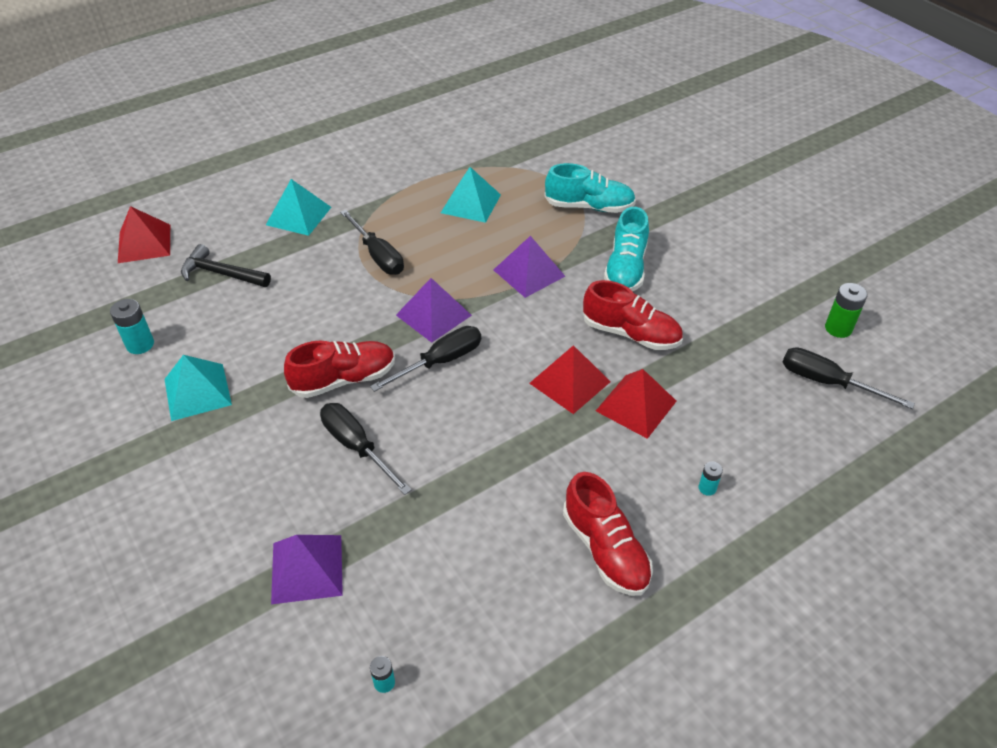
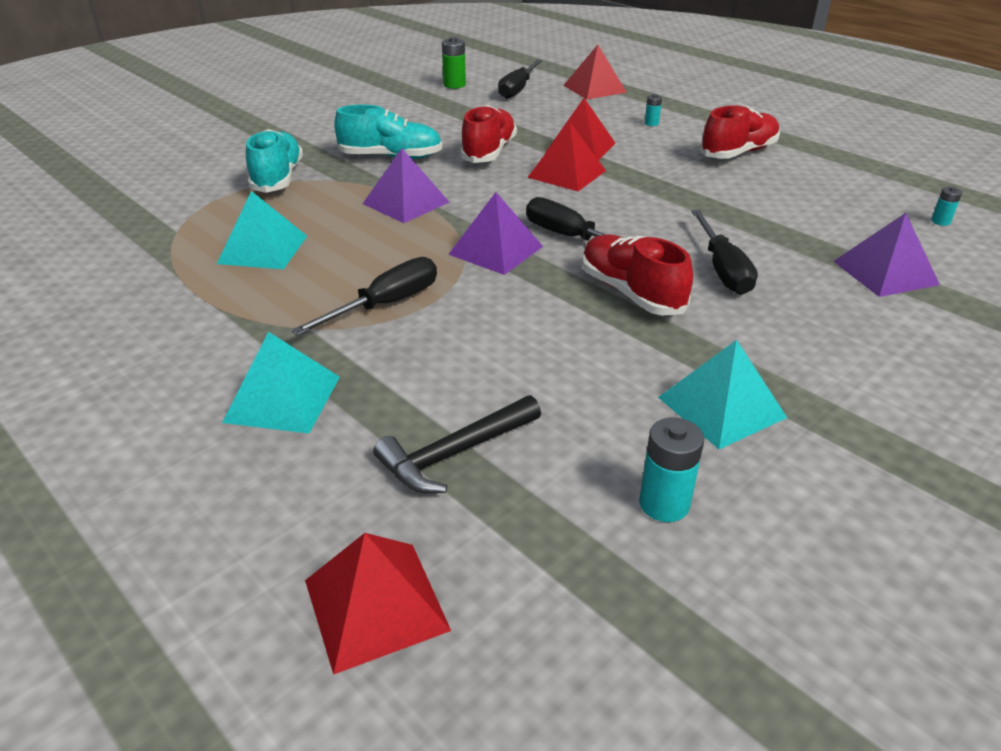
camera: 100 degrees left, 10 degrees down
(221, 273) = (455, 453): black hammer -> black hammer turned 45 degrees clockwise
(357, 447) = (722, 269): black screwdriver -> black screwdriver turned 45 degrees counterclockwise
(838, 459) = (594, 88): none -> red pyramid

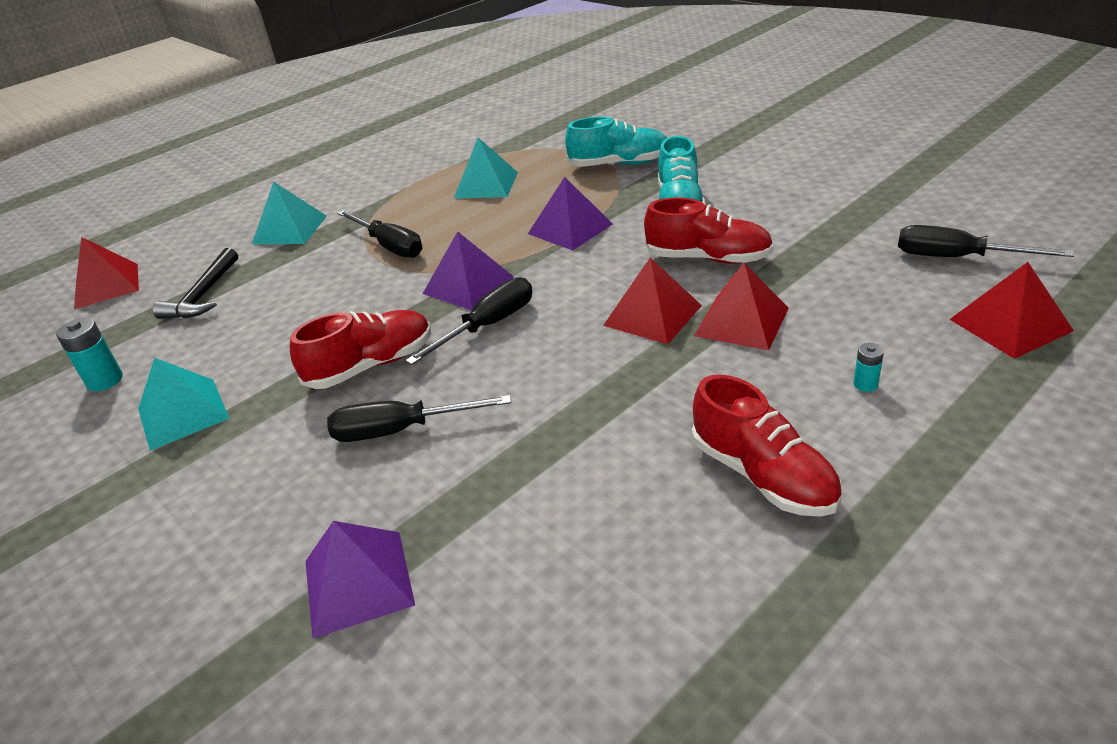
camera: 95 degrees right, 0 degrees up
(454, 85) = (943, 210): green battery -> none
(455, 453) = (203, 295): black hammer -> black hammer turned 135 degrees counterclockwise
(940, 221) = (501, 708): turquoise battery -> none

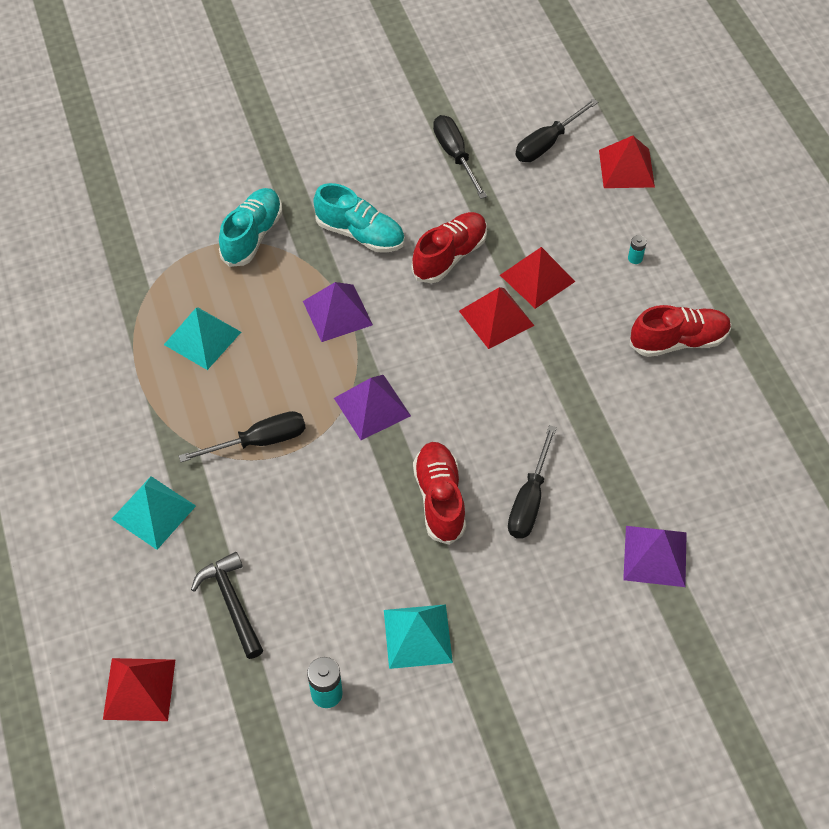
camera: 70 degrees left, 20 degrees up
(203, 295) = (232, 603): black hammer -> black hammer turned 150 degrees counterclockwise
(488, 326) = (440, 413): black screwdriver -> black screwdriver (455, 156)

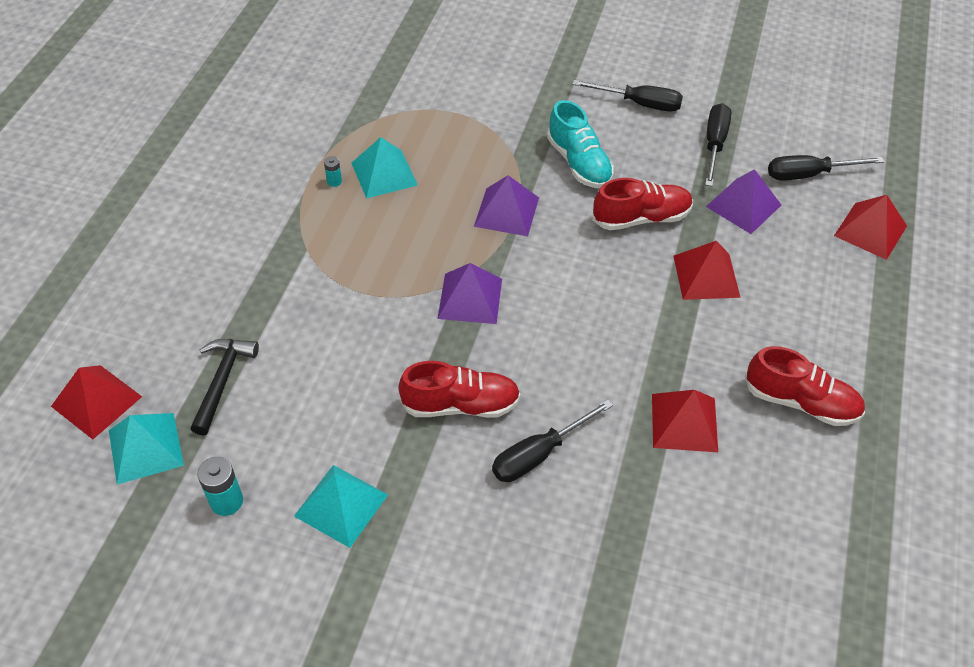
camera: 35 degrees right, 5 degrees down
(153, 512) = (230, 278): turquoise pyramid -> turquoise pyramid (145, 448)
(252, 236) = (490, 121): turquoise shoe -> none
(259, 441) = (356, 272): black screwdriver -> black screwdriver (639, 104)
(439, 499) = (460, 405): red shoe -> red shoe turned 60 degrees clockwise
(496, 318) = (640, 288): red pyramid -> red pyramid (684, 422)
(635, 258) = (816, 308): turquoise battery -> turquoise battery (334, 181)
(655, 555) = (616, 578): purple pyramid -> purple pyramid (743, 205)

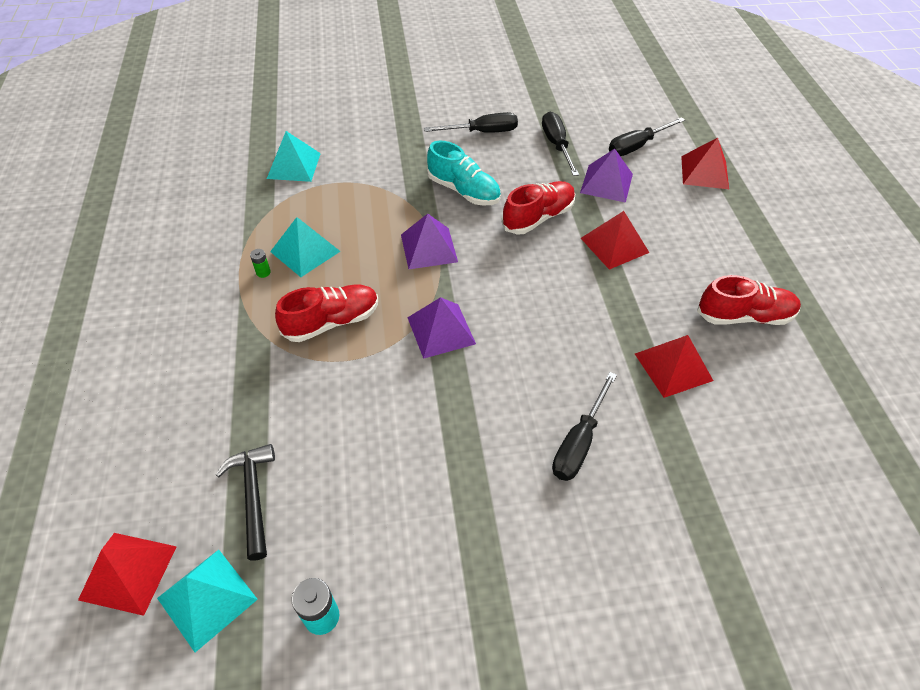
camera: 25 degrees left, 0 degrees up
(334, 181) = (263, 272): turquoise battery -> green battery
(341, 505) = (435, 568): turquoise pyramid -> turquoise pyramid (294, 165)
(460, 405) = (488, 426): red shoe -> red shoe (332, 322)

